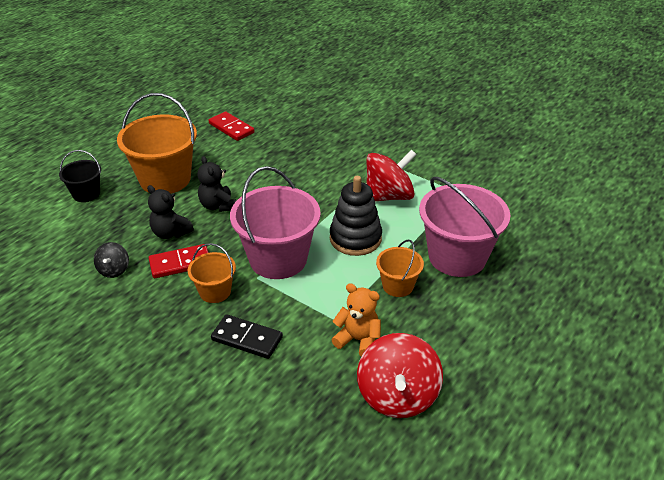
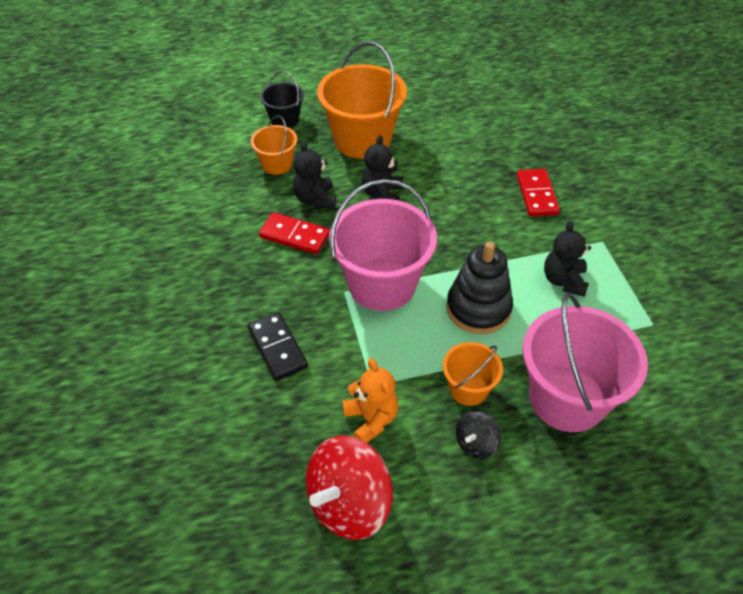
camera: 40 degrees right, 10 degrees up
(114, 270) = (238, 209): black spinning top -> black spinning top (476, 443)
(215, 291) = (296, 283): orange bucket -> orange bucket (277, 164)
(231, 128) = (476, 114): red domino -> red domino (536, 195)
(388, 196) = (564, 281): red spinning top -> black teddy bear

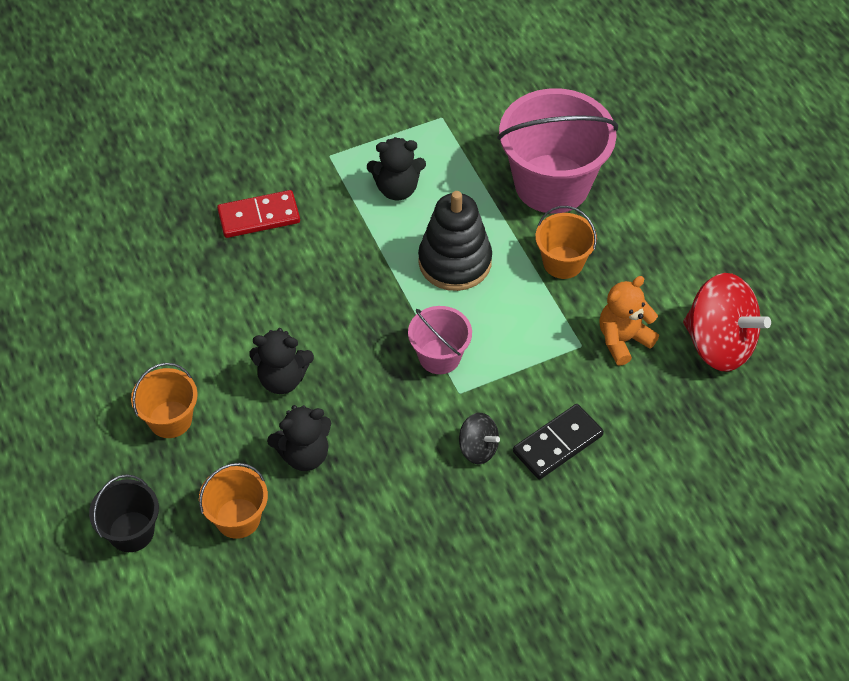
camera: 100 degrees left, 5 degrees up
(294, 236) = (377, 465): red domino -> none
(362, 140) = (170, 419): orange bucket -> orange bucket, size x0.52
(382, 284) = (439, 356): pink bucket -> pink bucket, size x0.52
(476, 443) = (624, 252): black spinning top -> black spinning top (478, 448)

